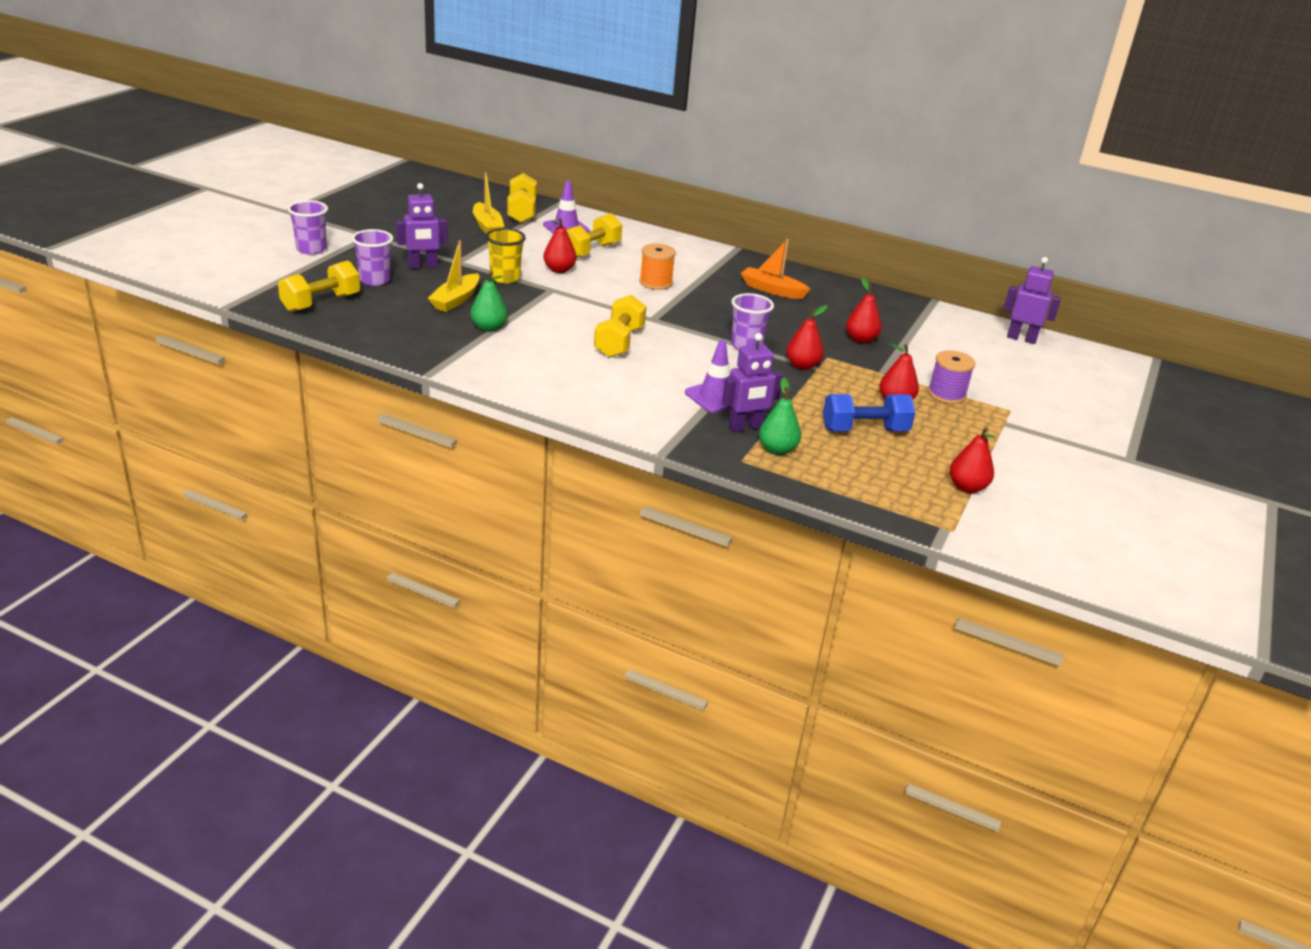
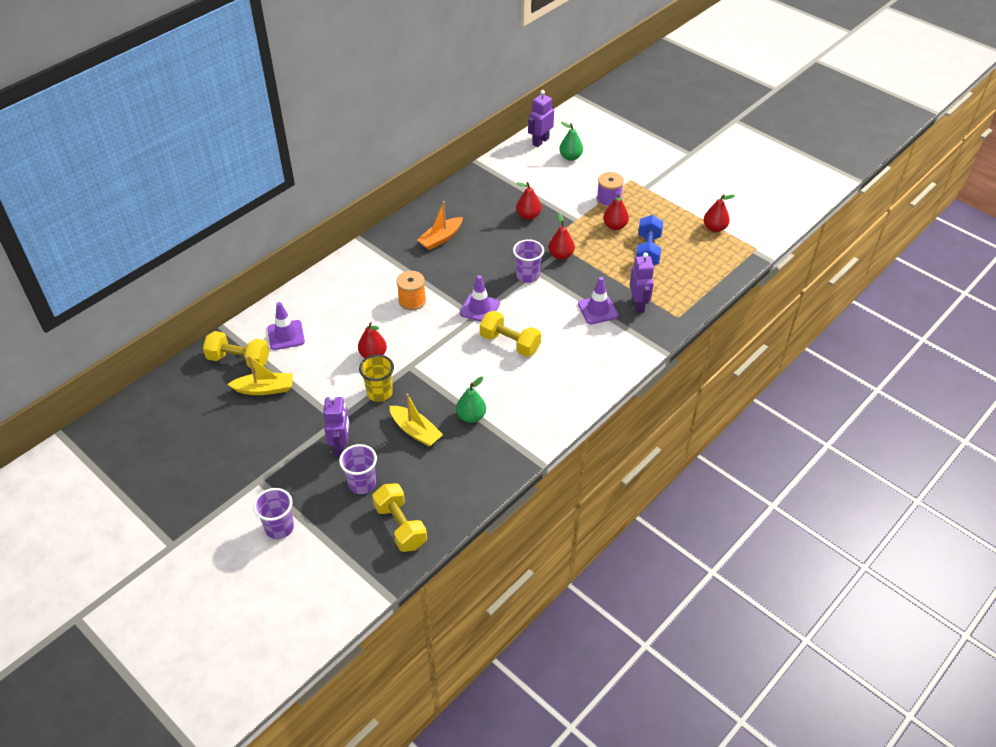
camera: 70 degrees left, 15 degrees up
(590, 251) = (340, 328): yellow dumbbell -> none
(668, 320) = (479, 308): none -> purple traffic cone
(777, 450) = (667, 297): green pear -> green pear (570, 157)

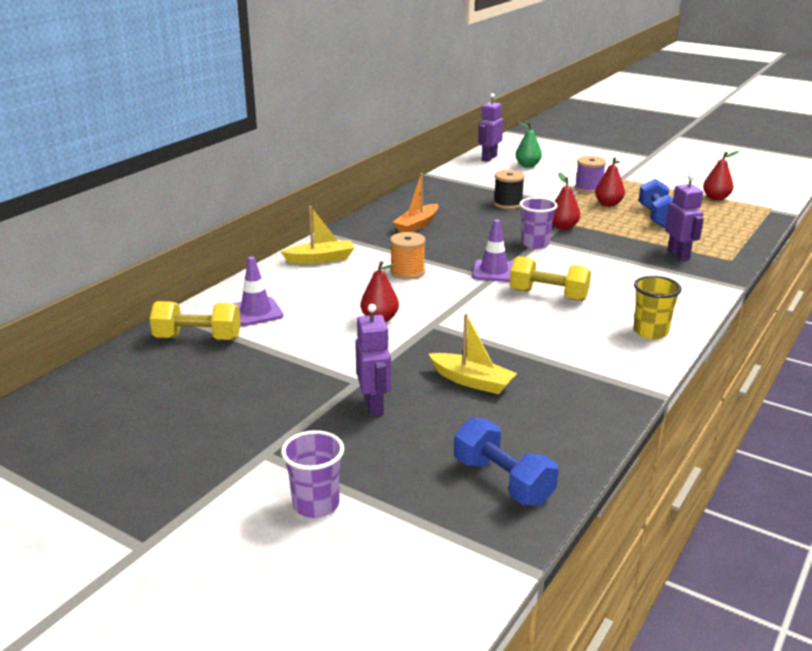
camera: 10 degrees left, 20 degrees down
(264, 389) = (243, 361): yellow boat -> yellow boat (320, 259)
(362, 483) = (422, 441): purple cup -> none
(379, 393) = (404, 351): yellow cup -> yellow cup (650, 332)
(400, 526) = (503, 481): yellow dumbbell -> blue dumbbell
(471, 416) = (539, 361): green pear -> none
(528, 216) = (508, 204): red pear -> black spool
(597, 310) = (635, 262): purple traffic cone -> none

